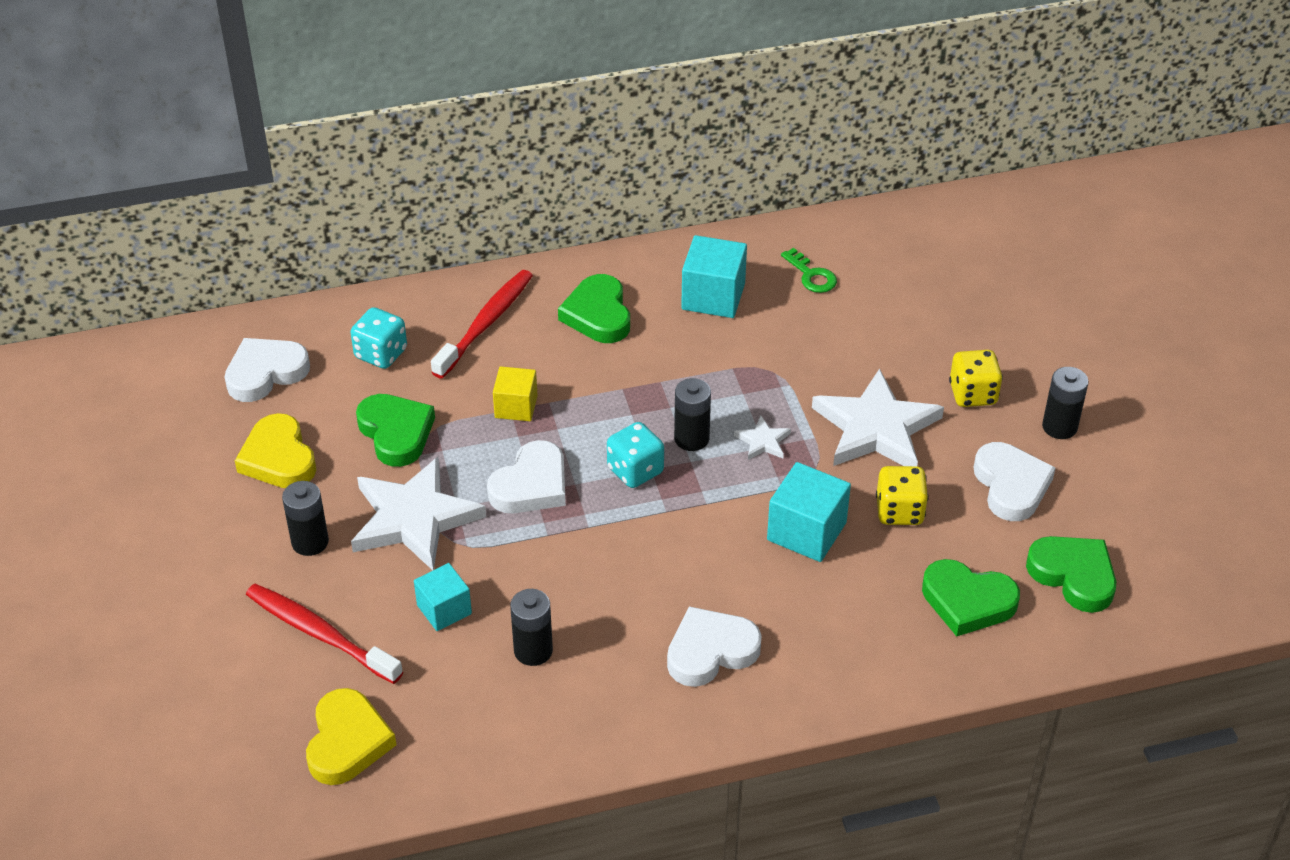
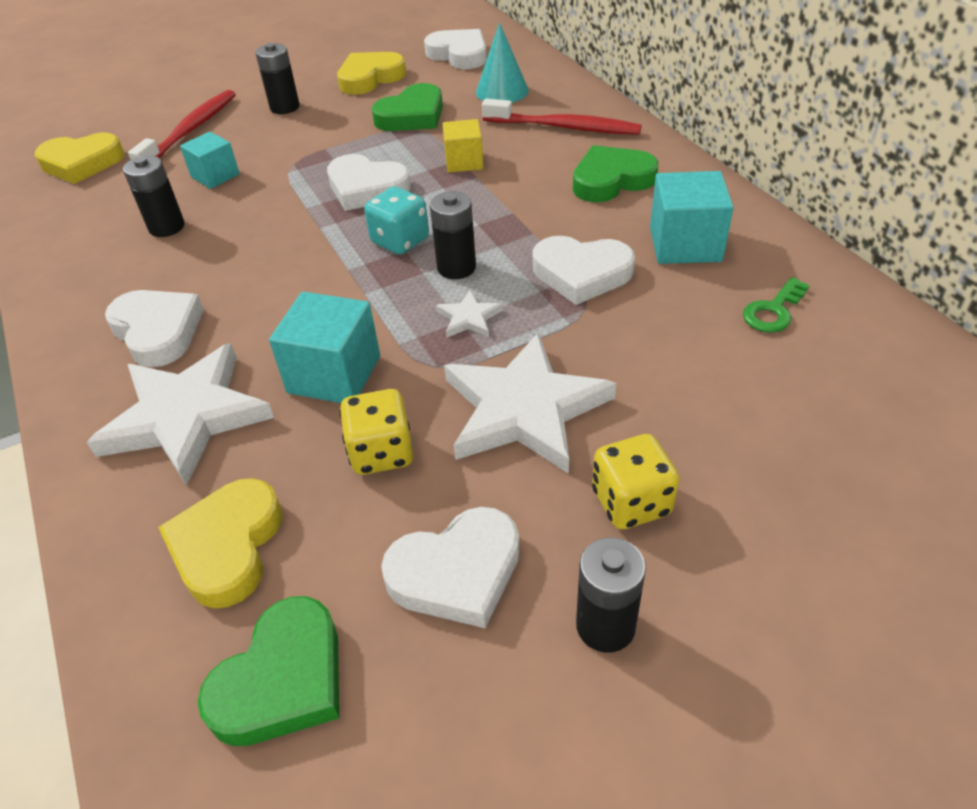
camera: 80 degrees right, 0 degrees up
(381, 354) = (502, 91): turquoise dice -> turquoise cone
(414, 518) = (316, 142): white star -> white star (186, 416)
(729, 364) = (581, 274): none -> white heart
(967, 601) = (227, 546): green heart -> yellow heart

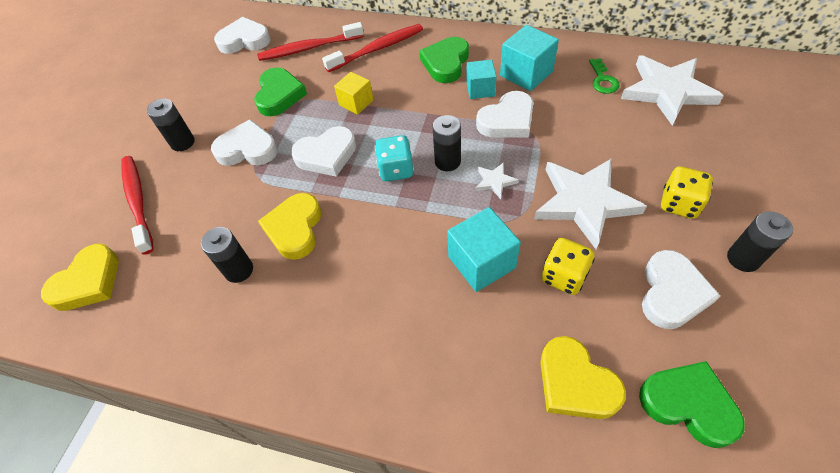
camera: 45 degrees left, 10 degrees up
(158, 331) = (348, 328): white heart -> white heart (247, 149)
(186, 416) = (447, 351): white star -> white star (667, 91)
(215, 176) = (213, 216): turquoise cube -> turquoise cube (480, 89)
(282, 680) = (688, 404): green heart -> green heart turned 45 degrees counterclockwise
(370, 78) = (210, 88): yellow heart -> yellow heart (295, 229)
(502, 91) = (309, 48): turquoise cone -> red toothbrush

